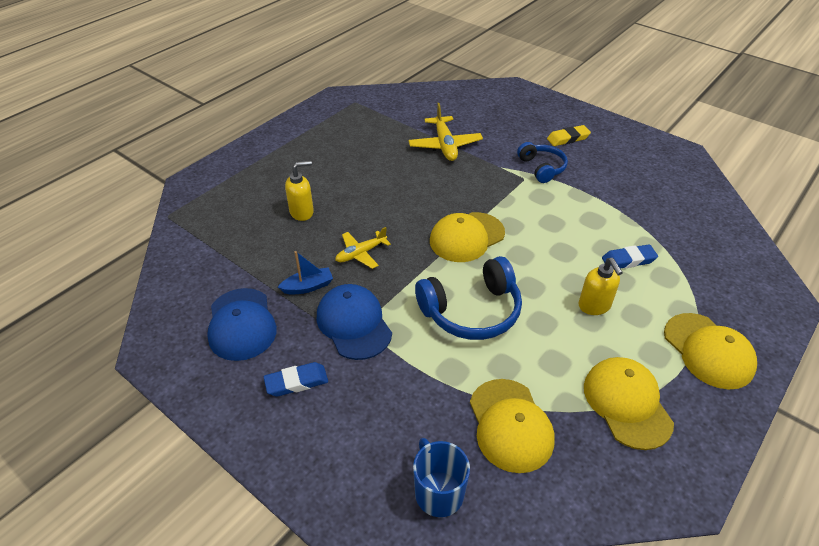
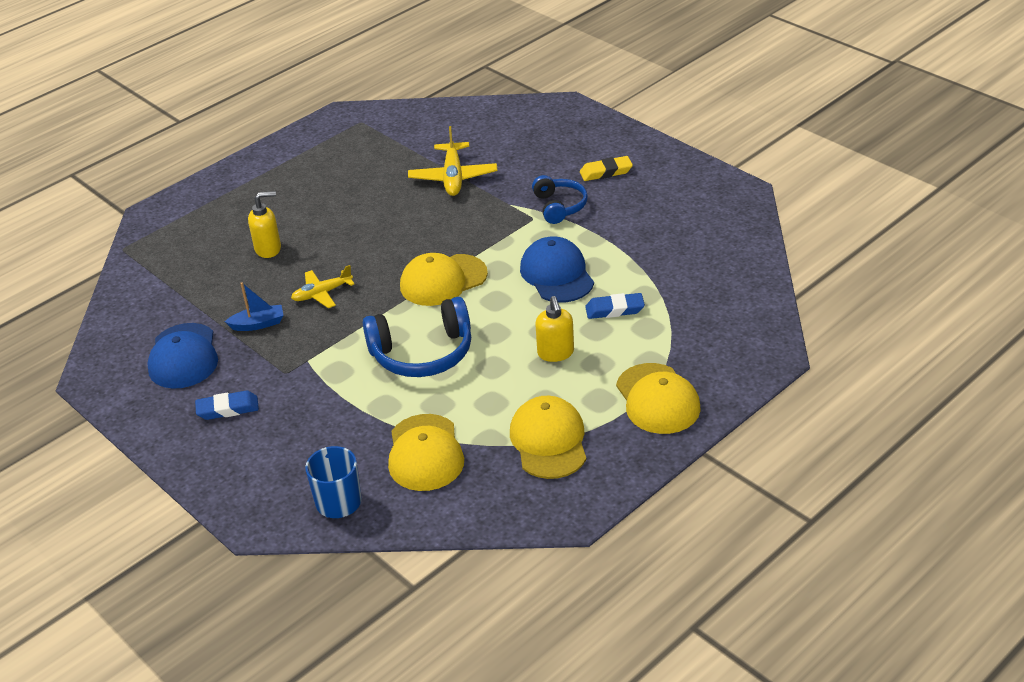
camera: 10 degrees right, 5 degrees down
(354, 324) = (297, 360): blue cap -> blue cap (557, 274)

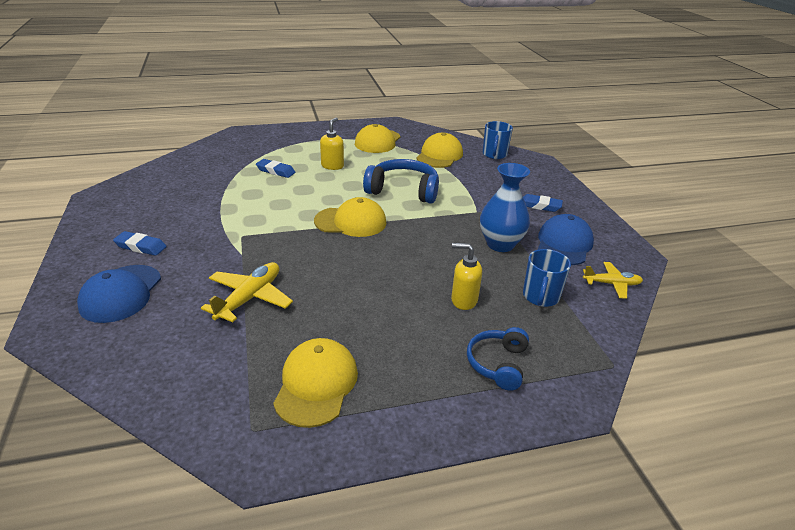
camera: 155 degrees left, 5 degrees down
(196, 282) = (540, 297): none -> blue mug
(258, 324) = (500, 244): blue boat -> blue vase
(322, 293) = (441, 246): yellow plane -> yellow plane (611, 284)
(557, 274) = (279, 198): blue cap -> blue cap (121, 293)
(559, 206) = (212, 236): blue headphones -> blue headphones (497, 364)
(606, 172) = (141, 247): yellow eraser -> blue eraser
(657, 399) = (311, 137): yellow cap -> yellow cap (316, 384)

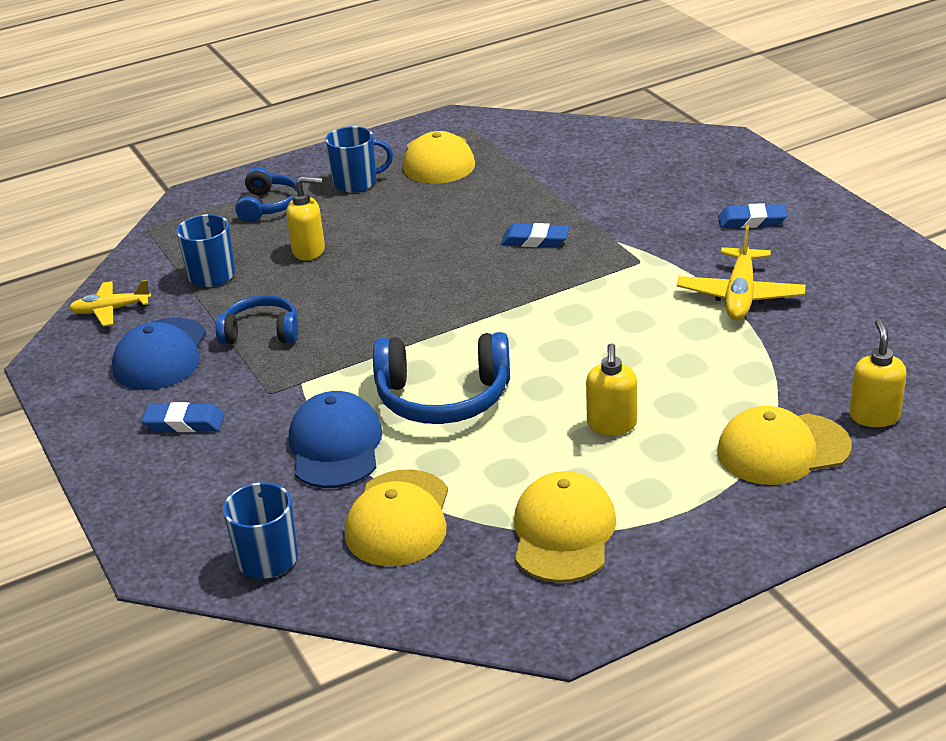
camera: 170 degrees right, 0 degrees up
(121, 293) = (702, 177): blue cap -> blue cap (335, 446)
(222, 148) = (874, 416): none -> yellow soap dispenser
(249, 298) = (559, 202): yellow plane -> yellow plane (740, 295)
(275, 171) = (707, 384): blue eraser -> blue eraser (535, 240)
(351, 222) = (501, 316): yellow cap -> yellow cap (782, 449)
(408, 372) = (356, 183): none -> blue mug
(500, 244) = (261, 332): blue vase -> blue headphones

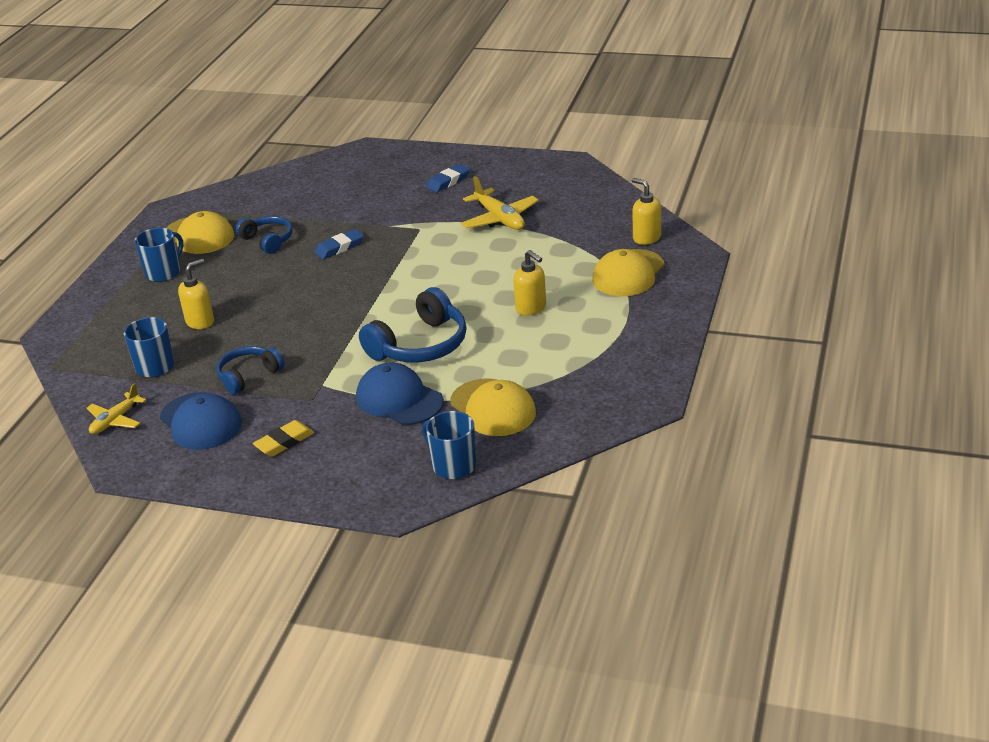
camera: 45 degrees left, 0 degrees up
(184, 423) = (284, 442): blue eraser -> yellow eraser
(268, 205) = (122, 313): blue headphones -> blue headphones (268, 240)
(563, 533) = (585, 364): yellow cap -> none

